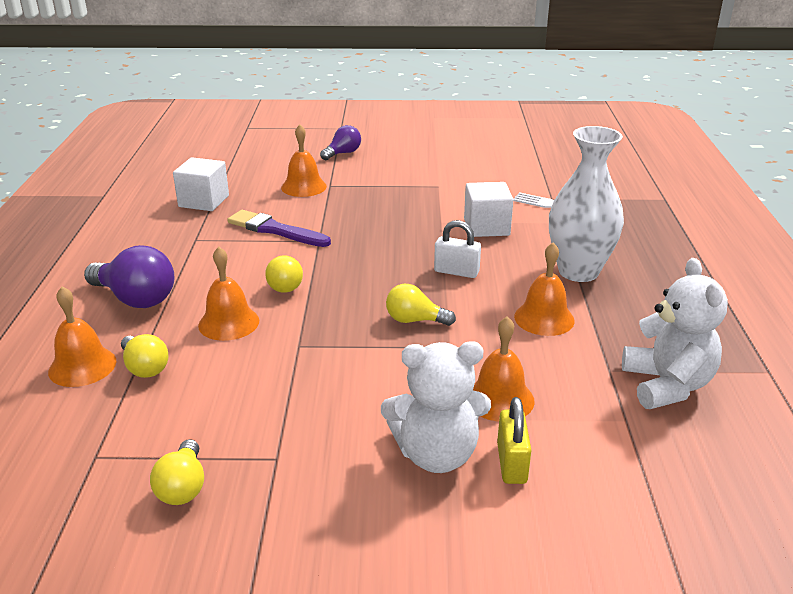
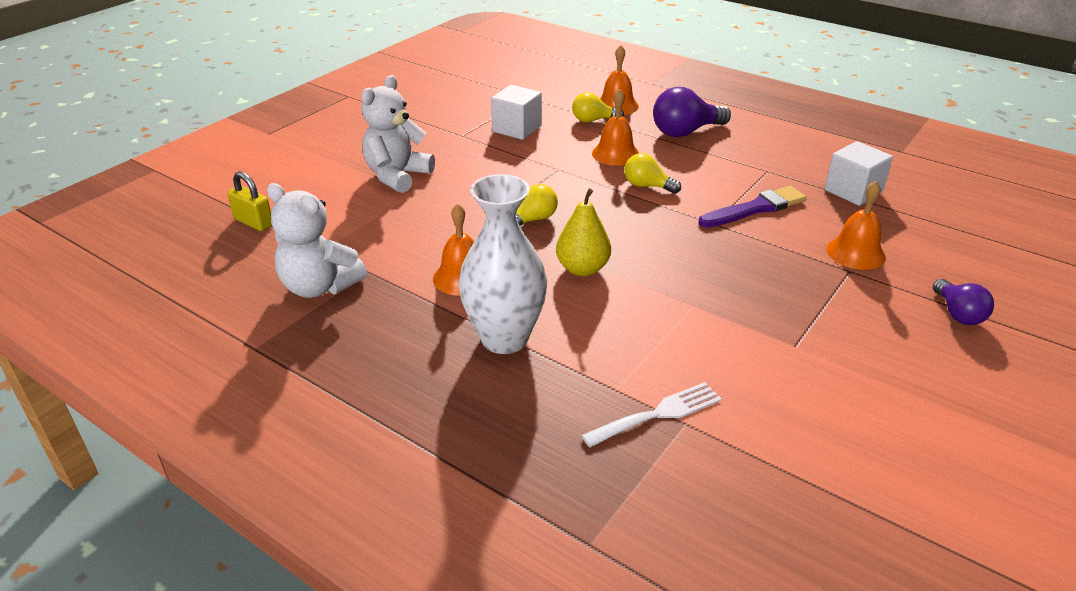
camera: 125 degrees right, 5 degrees up
(183, 487) = (474, 110): yellow light bulb -> none
(456, 272) = (582, 269): white padlock -> yellow pear
(486, 227) = (652, 328): white cube -> white cube (517, 129)
(499, 399) = (408, 214): orange bell -> none
(511, 463) = (356, 194): yellow padlock -> yellow padlock (254, 222)

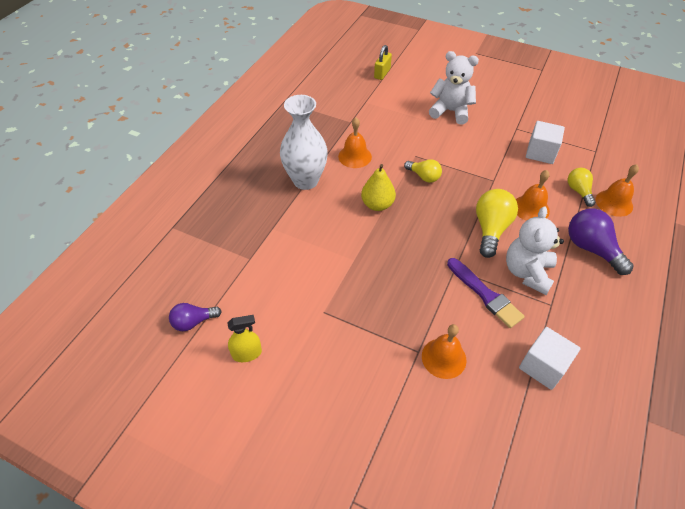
camera: 80 degrees right, 15 degrees up
(319, 286) = (333, 108): white teddy bear -> white teddy bear (527, 272)
(647, 186) = (491, 229): yellow light bulb -> yellow light bulb, size x1.63
(658, 414) = (255, 247): white fork -> none
(887, 436) = (247, 353): none -> yellow spray bottle
(958, 314) = (380, 419): purple light bulb -> purple light bulb (193, 322)

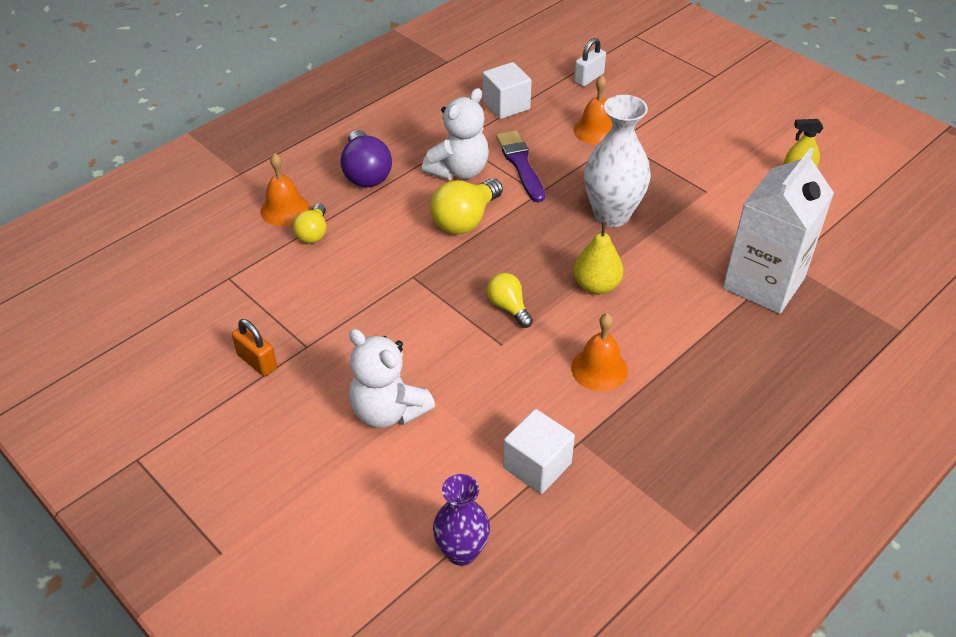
camera: 160 degrees left, 5 degrees down
(193, 322) = (857, 216): purple light bulb -> none
(266, 237) = (763, 283): none -> white carton
(305, 180) = (691, 348): white vase -> white vase (611, 215)
(382, 73) = (462, 552): yellow padlock -> purple vase
(489, 443) = (589, 78): none -> white padlock
(531, 208) = (395, 229): orange bell -> none
(533, 115) = (257, 361): none -> orange padlock
(540, 152) = (309, 296): white cube -> white cube (537, 465)

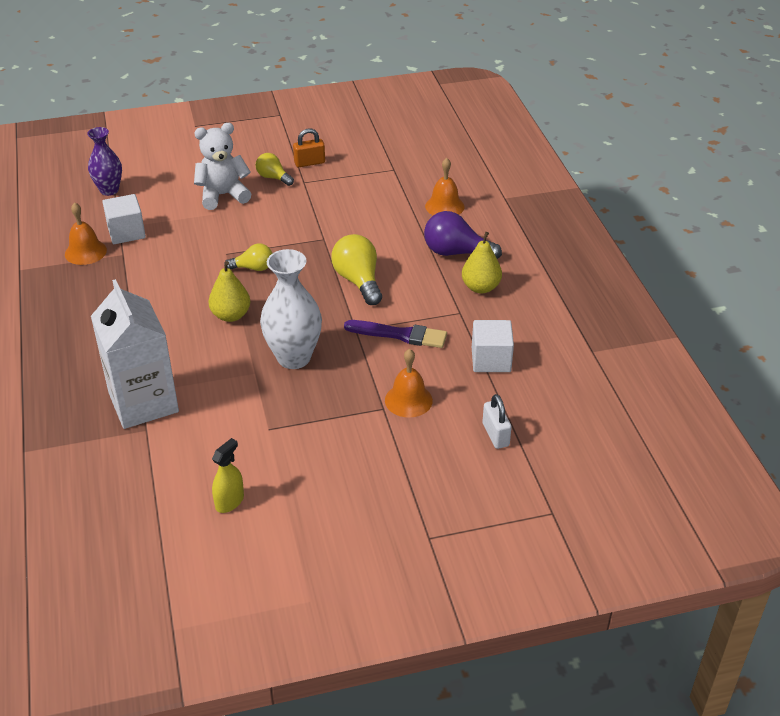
camera: 120 degrees right, 5 degrees down
(313, 233) = (407, 211): yellow light bulb -> yellow light bulb (273, 178)
(410, 141) = (480, 287): none -> yellow pear
(459, 171) = (420, 299): white teddy bear -> none
(599, 369) = (162, 284): orange bell -> orange bell (85, 252)

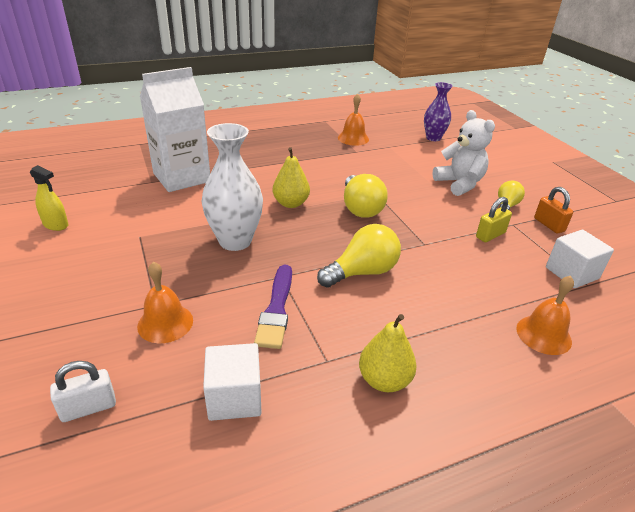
camera: 80 degrees right, 5 degrees down
(126, 232) = (384, 150): white cube -> white cube (572, 273)
(253, 268) = (360, 208): yellow light bulb -> yellow light bulb, size x1.63
(318, 199) = (490, 235): none -> yellow padlock
(456, 252) = (449, 351): purple light bulb -> none

